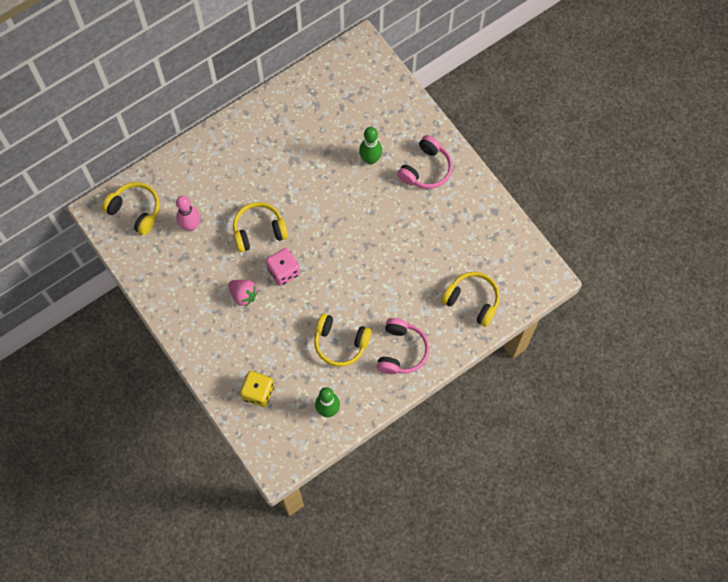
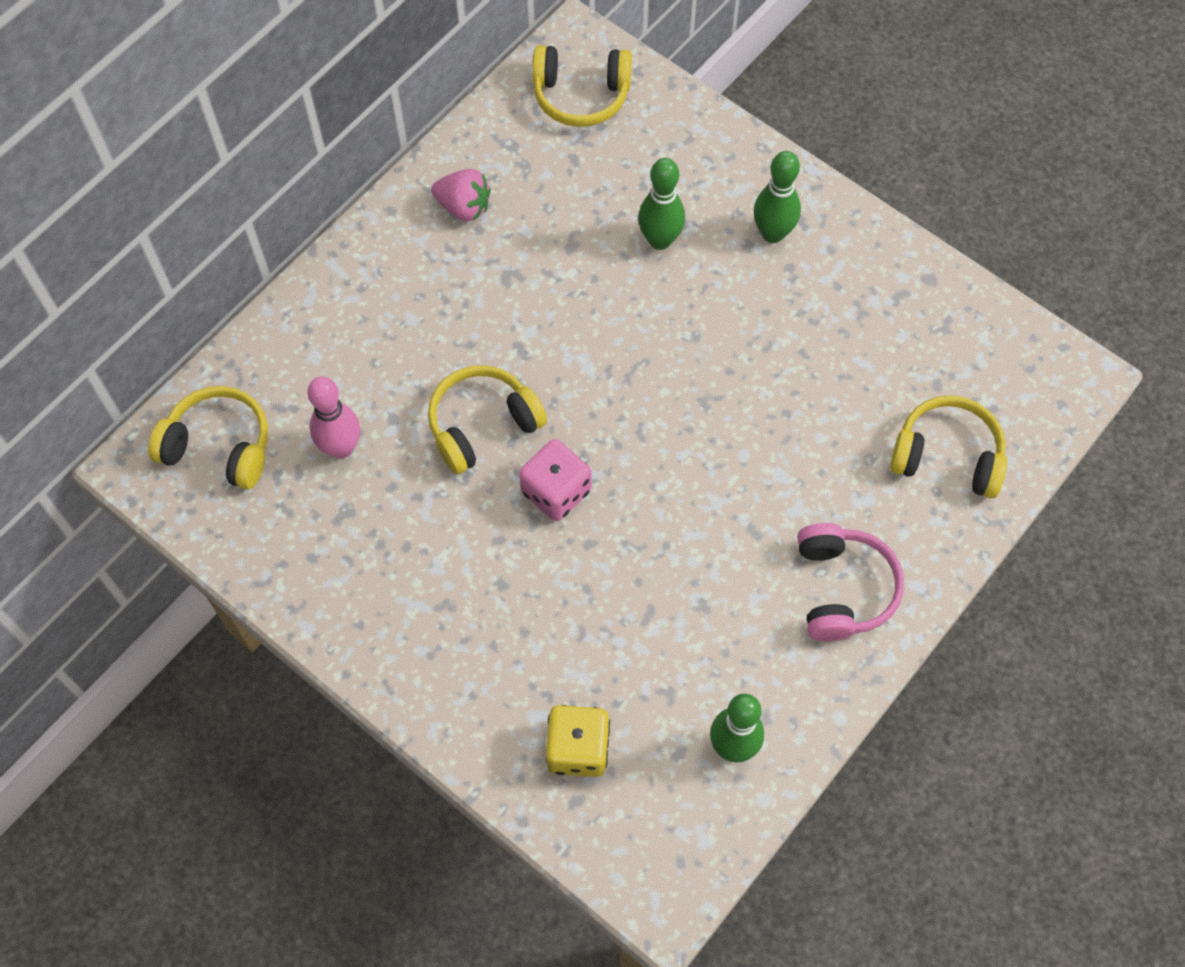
camera: 15 degrees left, 5 degrees down
(243, 295) = (488, 558): pink strawberry -> pink strawberry (464, 207)
(340, 343) = (715, 604): yellow headphones -> yellow headphones (581, 95)
(426, 169) = (772, 233): pink headphones -> green bowling pin

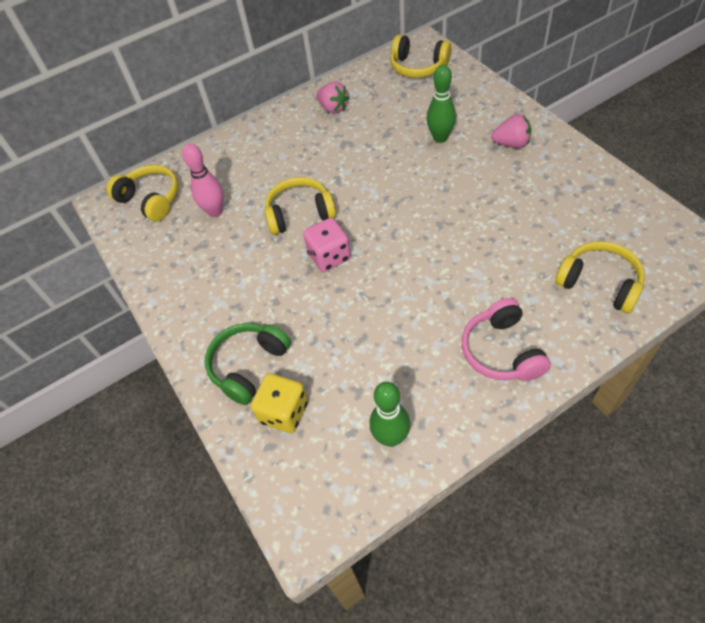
camera: 25 degrees right, 10 degrees down
(500, 694) = (248, 366): none -> green headphones
(772, 233) = (511, 144): green bowling pin -> pink strawberry
(843, 589) = (501, 351): pink headphones -> pink headphones turned 150 degrees clockwise

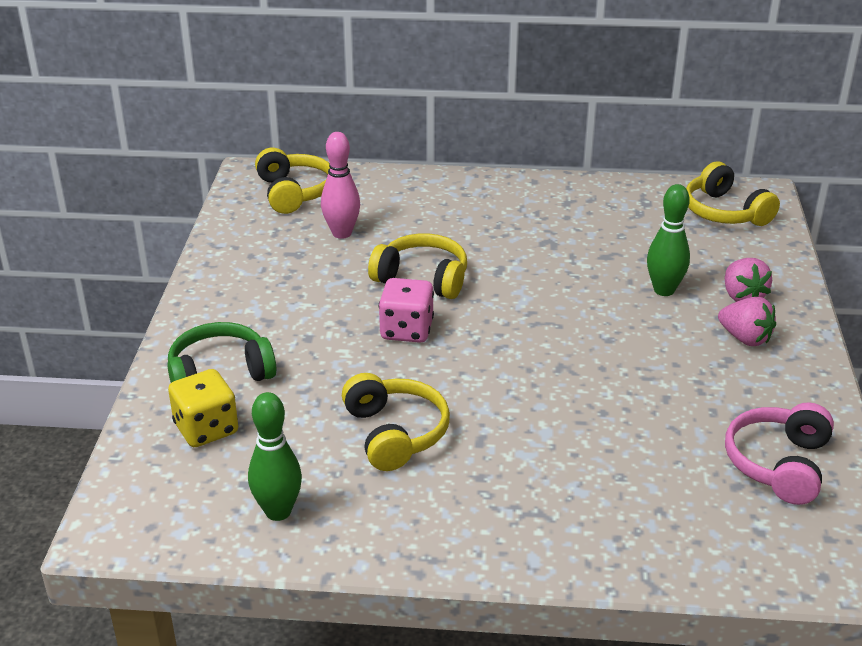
camera: 30 degrees right, 20 degrees down
(333, 108) = (574, 204): pink strawberry -> pink strawberry (742, 296)
(501, 351) = (482, 513): pink headphones -> pink headphones (778, 464)
(599, 283) = (678, 522): yellow headphones -> yellow headphones (395, 433)

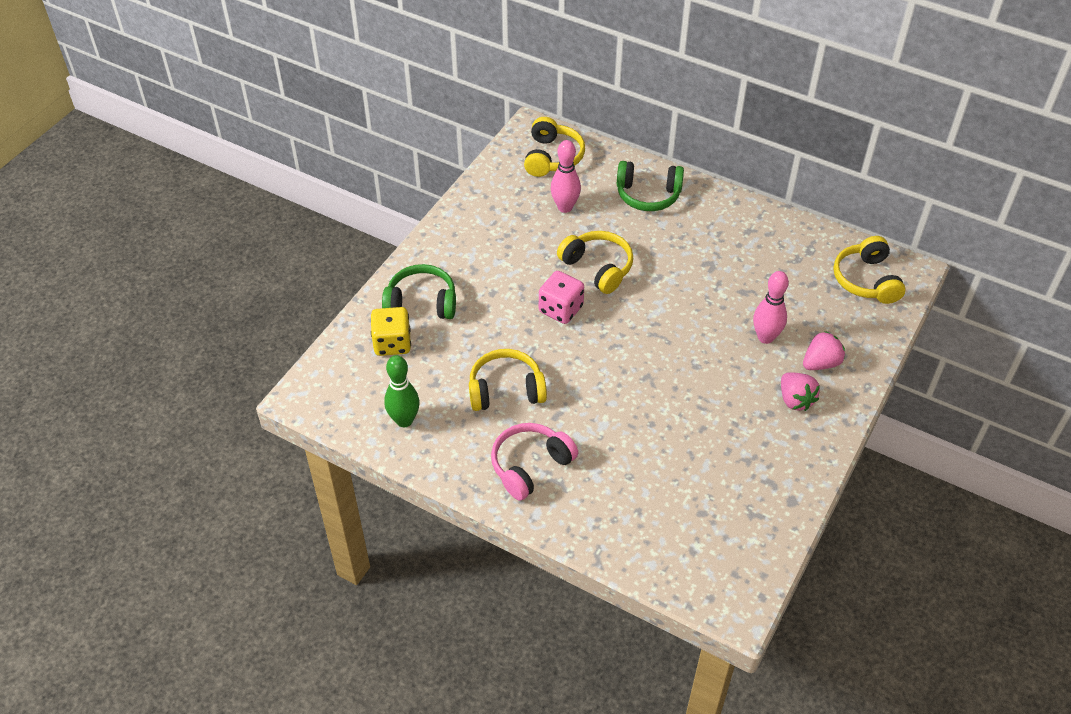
camera: 25 degrees right, 15 degrees up
(395, 433) = (506, 390): yellow headphones -> yellow headphones turned 105 degrees counterclockwise
(431, 199) = (648, 195): none -> green headphones
(664, 290) = (765, 337): green bowling pin -> pink bowling pin
(742, 296) = (821, 363): pink strawberry -> pink strawberry turned 135 degrees counterclockwise
(778, 464) = (742, 508): pink headphones -> pink headphones (530, 466)

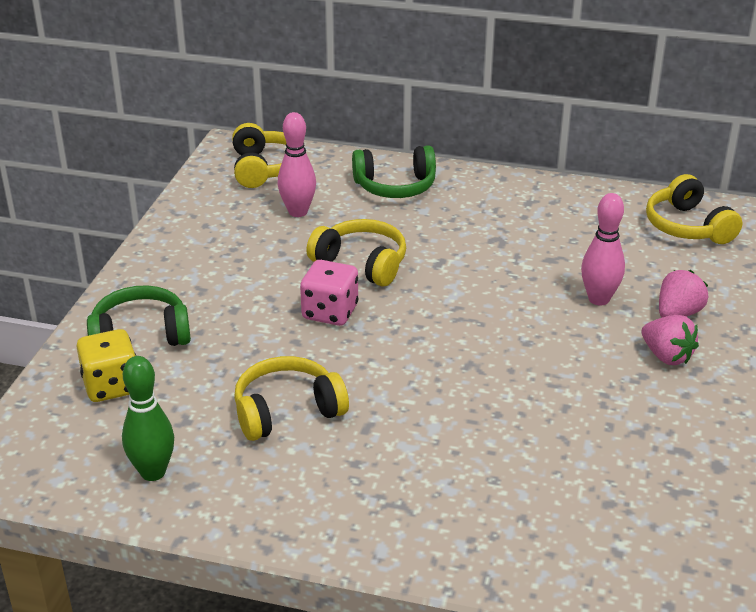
camera: 15 degrees left, 15 degrees down
(530, 466) = (351, 493): pink headphones -> none

